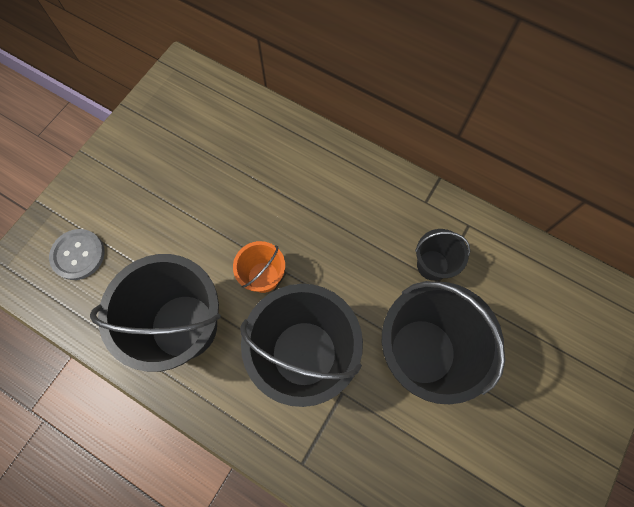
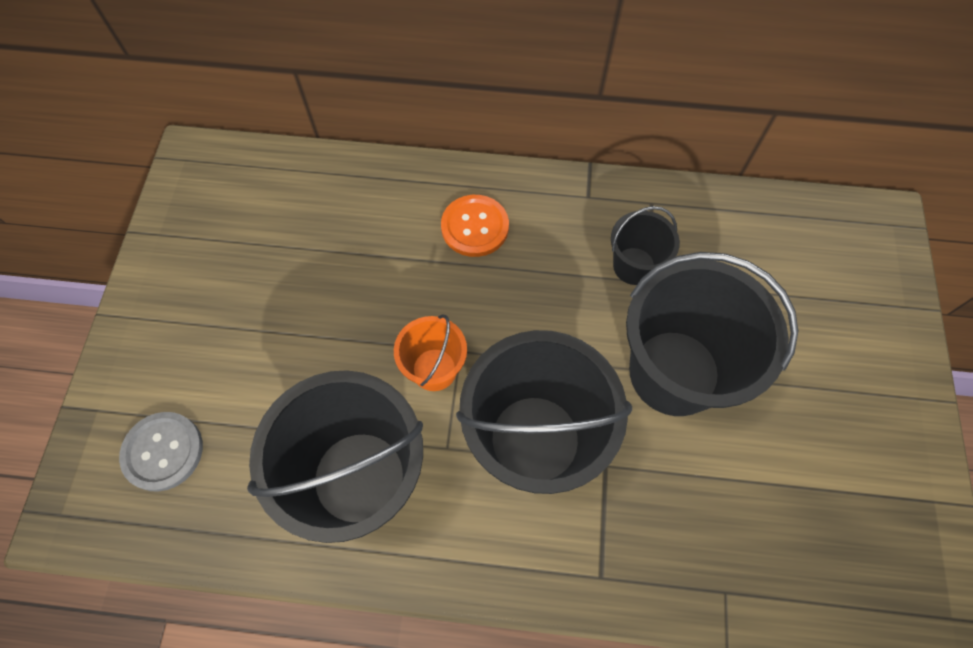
camera: 25 degrees left, 5 degrees down
(337, 191) = (475, 227): none -> orange button

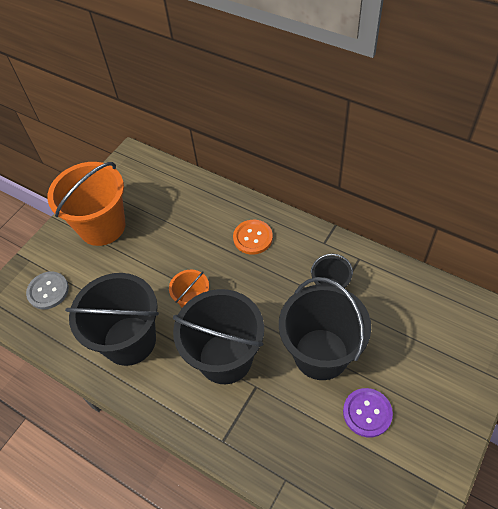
camera: 30 degrees right, 10 degrees down
(204, 298) = (102, 226): none -> orange bucket
(785, 434) = (367, 413): none -> purple button

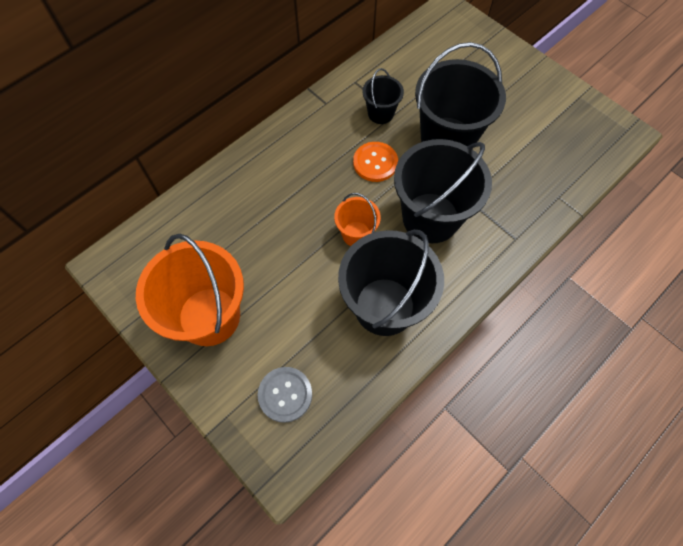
camera: 80 degrees left, 10 degrees up
(253, 238) = (294, 161): orange button -> orange button (375, 163)
(367, 413) = (510, 122): purple button -> none

